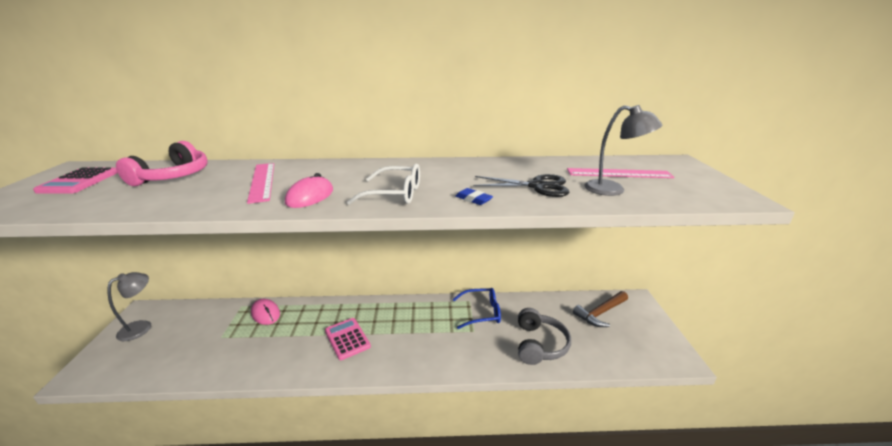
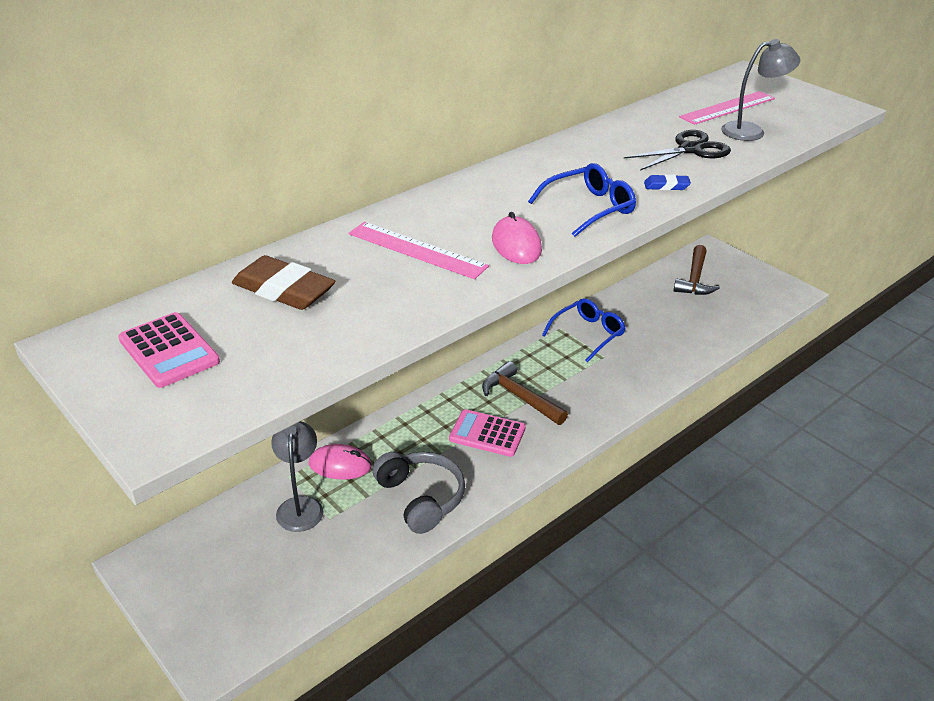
camera: 40 degrees left, 10 degrees up
(142, 327) = (187, 575): grey lamp -> grey lamp (300, 506)
(173, 176) = (283, 290): pink headphones -> brown eraser
(392, 328) = (519, 397): none -> brown hammer
(394, 194) = (589, 208): white glasses -> blue glasses
(539, 344) = (677, 337): grey headphones -> grey headphones (421, 498)

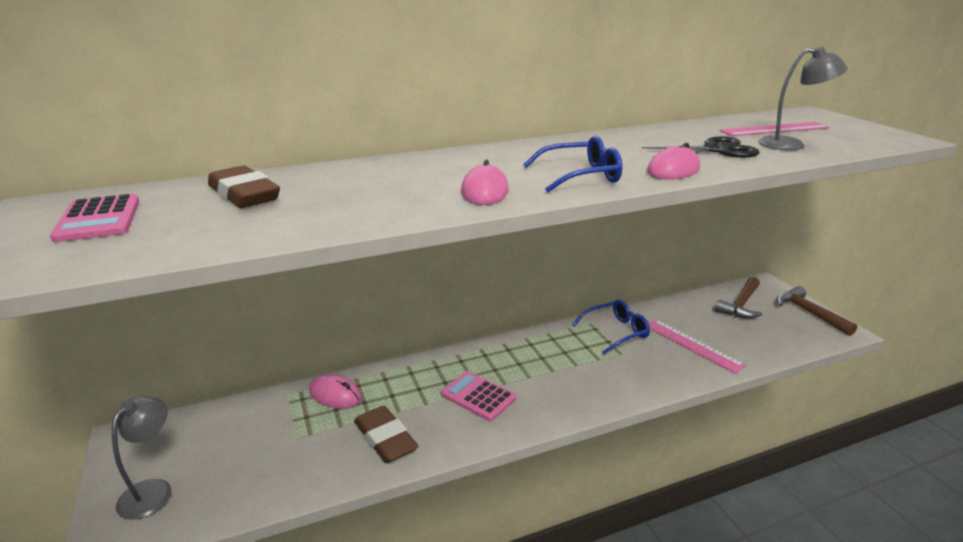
camera: 20 degrees right, 10 degrees down
(300, 506) = (280, 421): grey lamp -> grey lamp (152, 490)
(417, 250) = (389, 184): pink ruler -> pink ruler (692, 345)
(421, 498) = (385, 439): grey headphones -> brown eraser
(519, 397) = (525, 371): brown hammer -> brown hammer (809, 312)
(666, 186) = (673, 170): blue eraser -> pink mouse

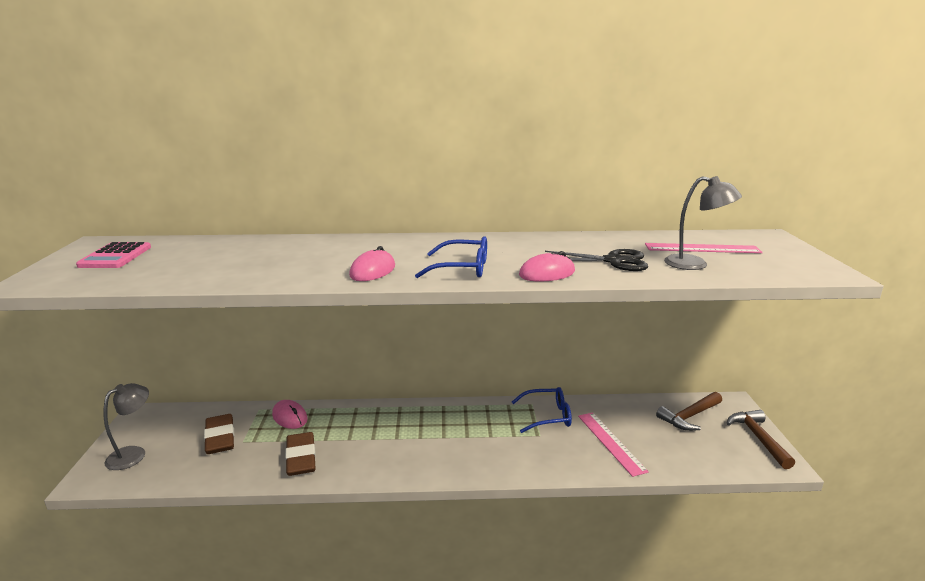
camera: 20 degrees right, 5 degrees down
(244, 195) = (214, 251): brown eraser -> brown eraser (220, 438)
(478, 396) = (392, 443): pink calculator -> none

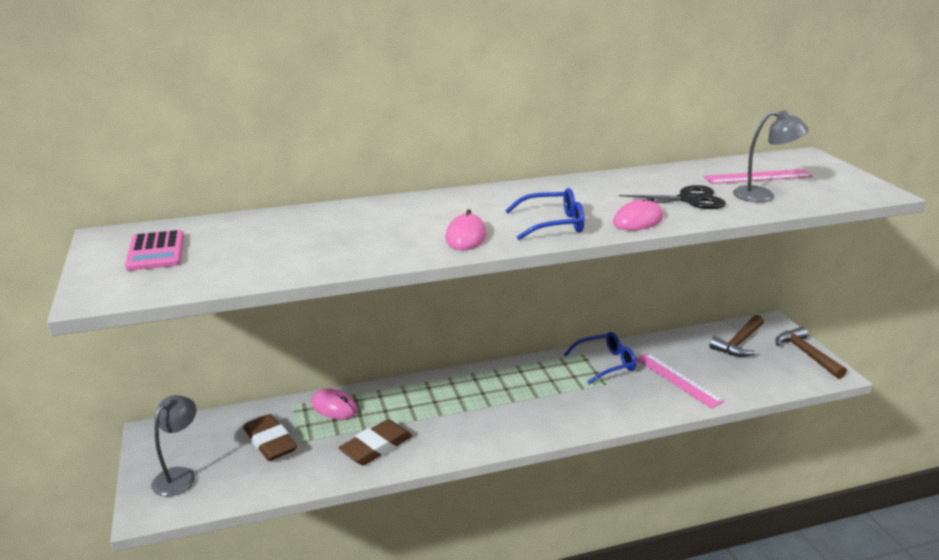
camera: 15 degrees left, 5 degrees up
(301, 458) = (376, 447): brown eraser -> brown eraser turned 75 degrees clockwise

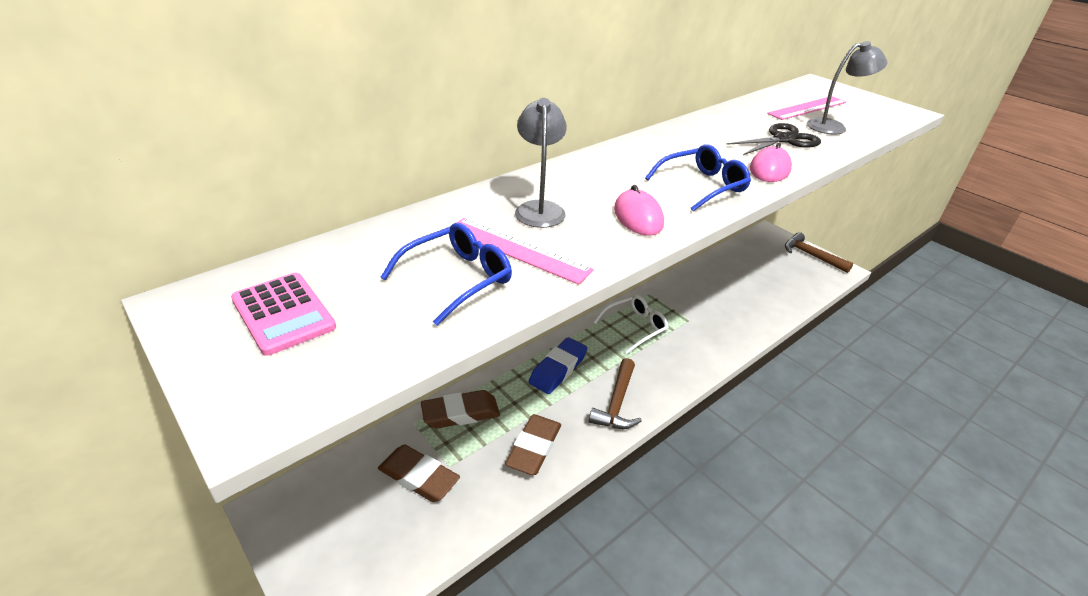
camera: 25 degrees left, 10 degrees up
(179, 476) = (340, 556): grey lamp -> grey lamp (539, 209)
(334, 407) = (460, 413): pink mouse -> brown eraser
(443, 395) = (558, 369): none -> blue eraser
(544, 378) = (635, 327): none -> white glasses
(605, 363) = (674, 300): blue glasses -> blue glasses (457, 279)
(677, 379) = (739, 302): pink ruler -> pink ruler (517, 249)
(738, 343) = (758, 256): brown hammer -> brown hammer (616, 403)

